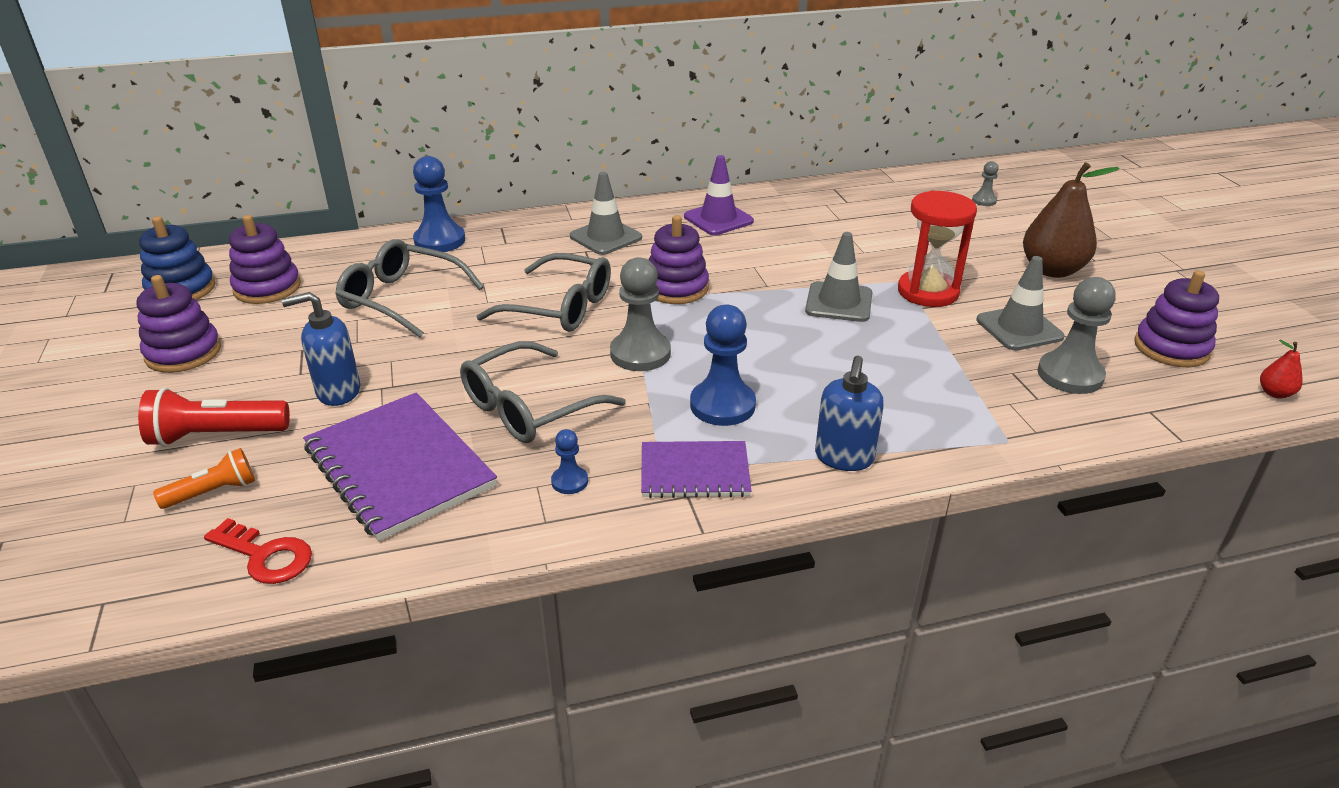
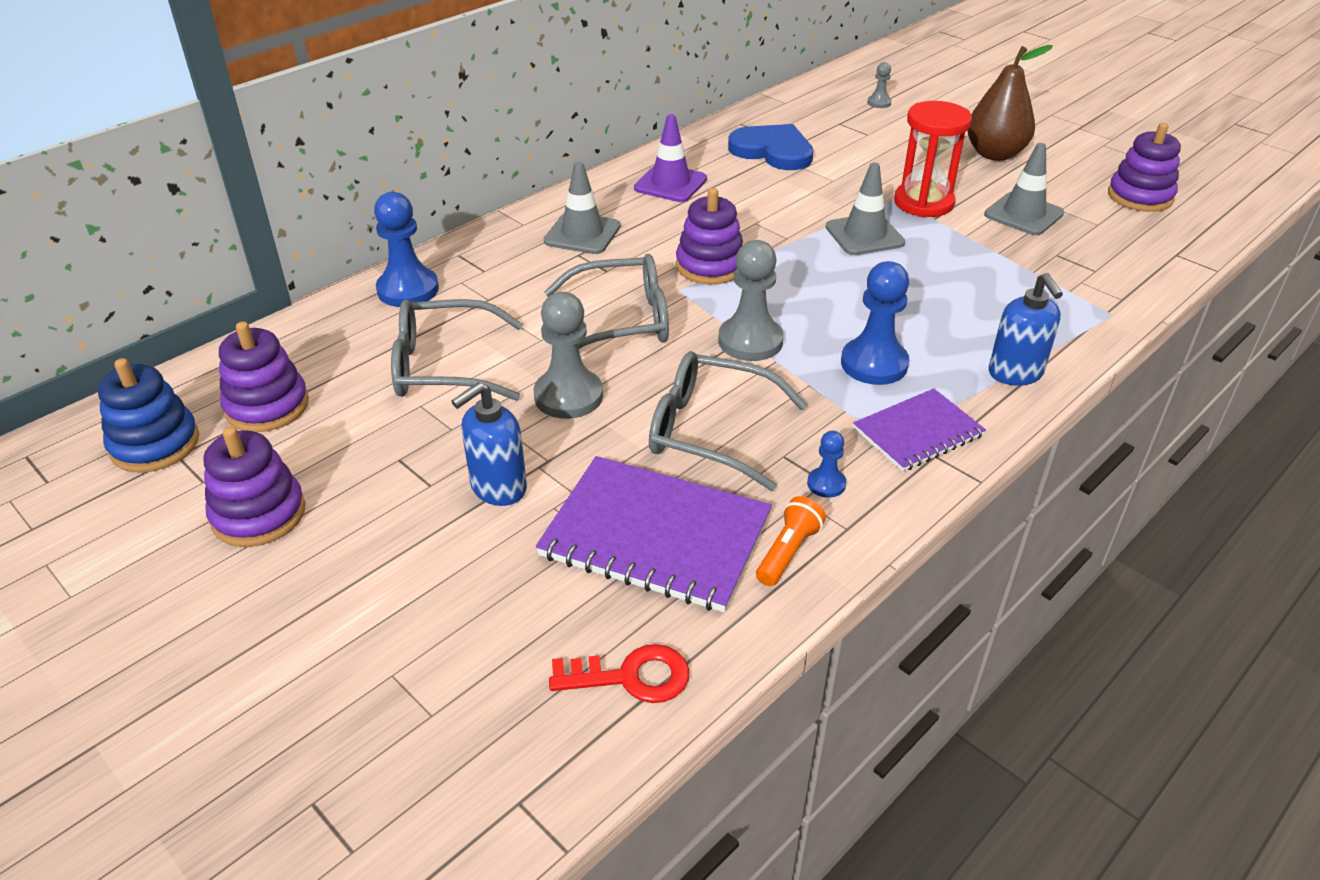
camera: 30 degrees left, 5 degrees up
(213, 492) = (494, 642): orange flashlight -> orange flashlight (788, 552)
(216, 436) = (420, 585): red flashlight -> none
(528, 408) = (709, 431): grey glasses -> grey glasses turned 90 degrees clockwise
(836, 216) = (773, 151): none -> blue heart
(1070, 375) = (1097, 243): grey pawn -> grey pawn (568, 396)
(1274, 393) = (1236, 212): red pear -> none

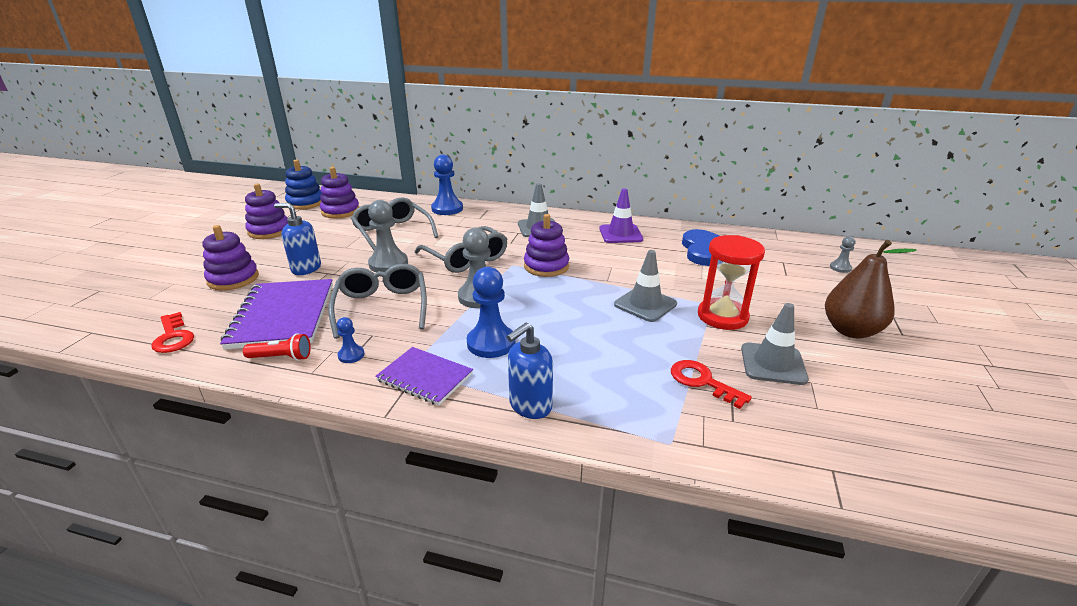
camera: 60 degrees right, 10 degrees down
(788, 552) = (281, 357): orange flashlight -> red flashlight
(1030, 261) = (702, 381): none -> red key
(1140, 196) = (911, 425): purple stacking toy -> purple stacking toy (233, 279)

